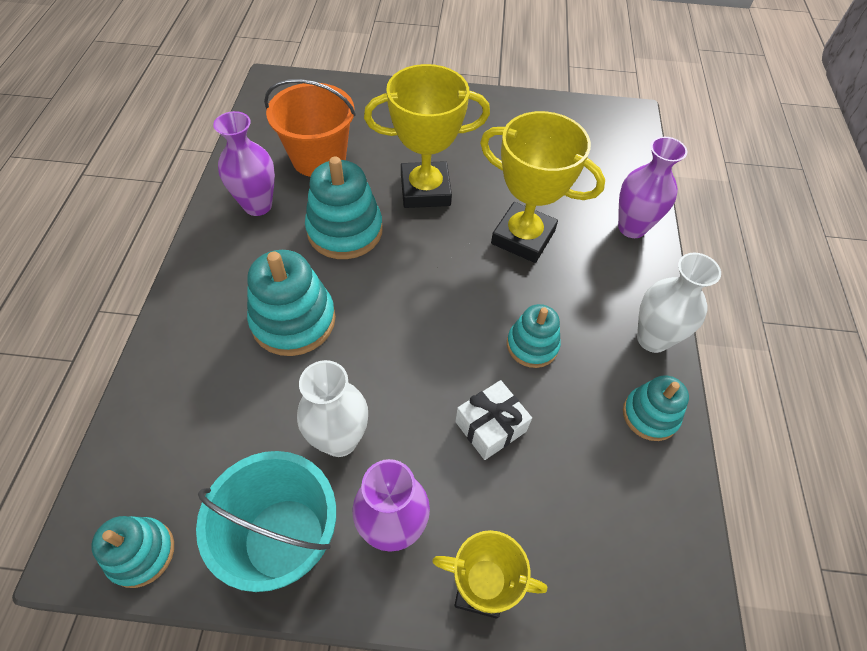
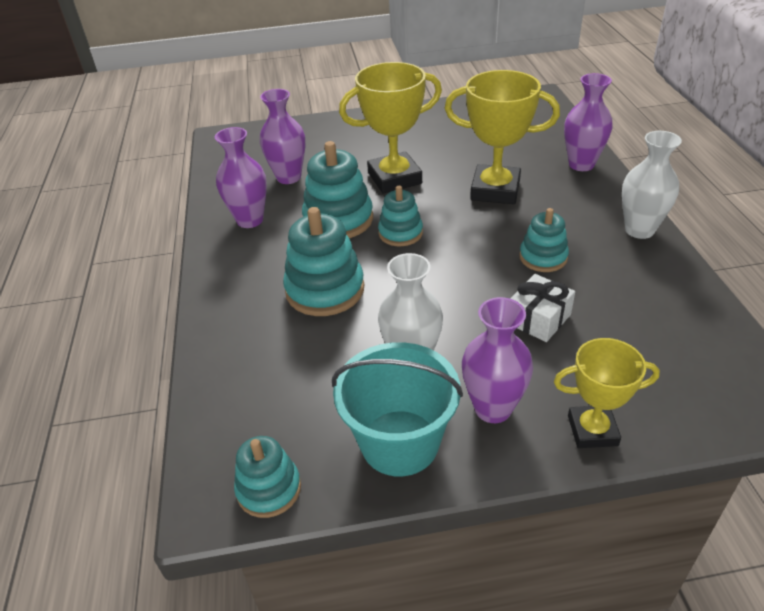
camera: 10 degrees left, 15 degrees down
(319, 158) = (288, 177): orange bucket -> purple vase
(650, 415) = (666, 279): turquoise stacking toy -> turquoise stacking toy (400, 233)

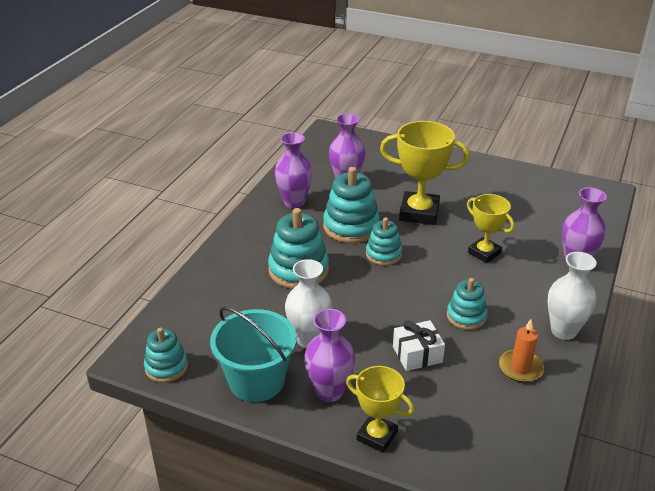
camera: 30 degrees right, 5 degrees down
(495, 190) = (484, 253): yellow trophy -> yellow trophy, size x0.62
(643, 283) = (520, 368): none -> orange candle

